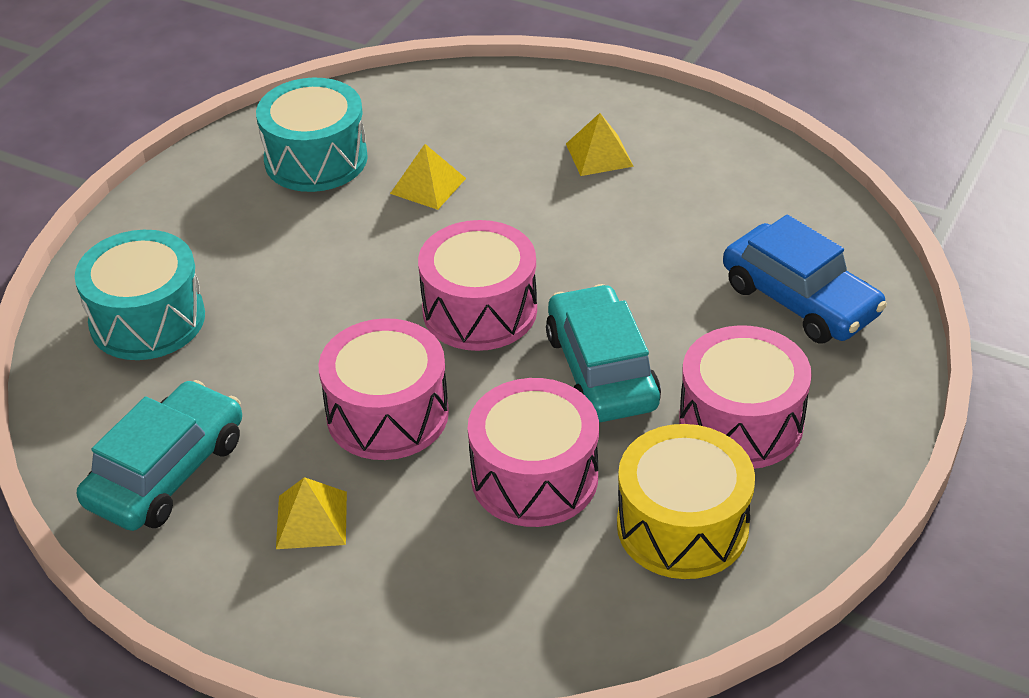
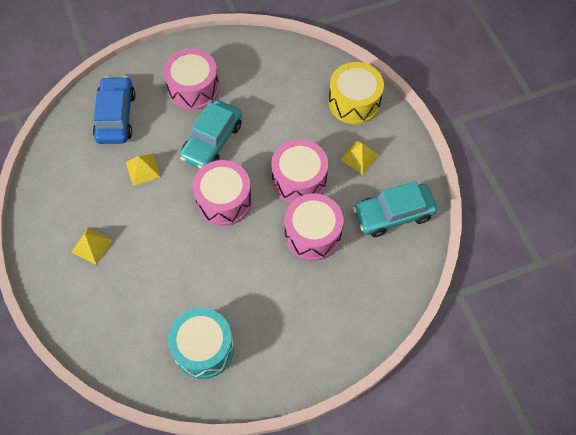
camera: 140 degrees left, 20 degrees up
(147, 319) = (350, 300): turquoise drum -> none
(428, 185) = (175, 287): yellow pyramid -> yellow pyramid (143, 169)
(534, 477) = (276, 119): pink drum -> pink drum (312, 234)
(682, 526) = (251, 70): yellow drum -> yellow drum (354, 102)

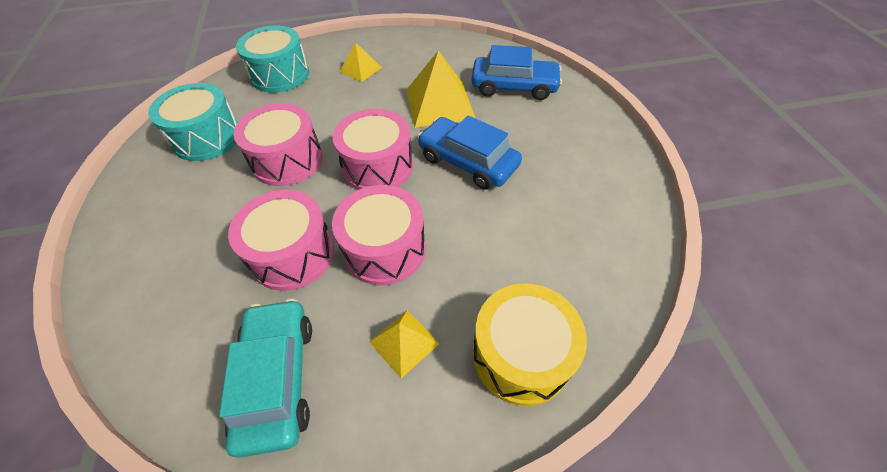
camera: 100 degrees right, 10 degrees down
(103, 320) = (280, 75): none -> turquoise drum
(143, 169) = (439, 104): yellow pyramid -> yellow pyramid, size x1.83
(193, 88) = (553, 150): pink drum -> pink drum (287, 160)
(212, 141) = (468, 162): turquoise car -> blue car

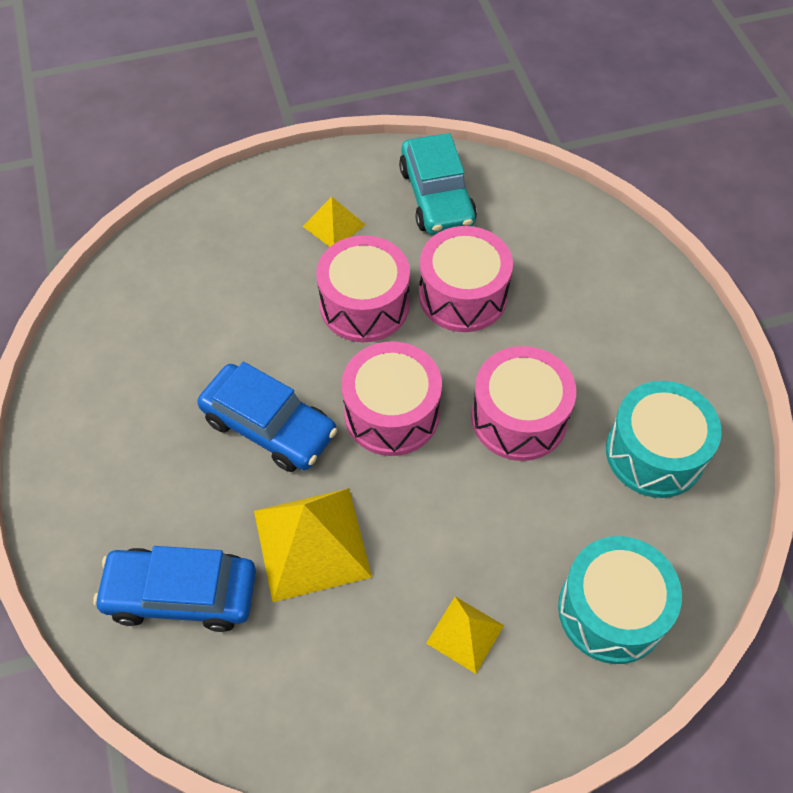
camera: 175 degrees right, 5 degrees up
(521, 355) = (231, 221): yellow drum -> none

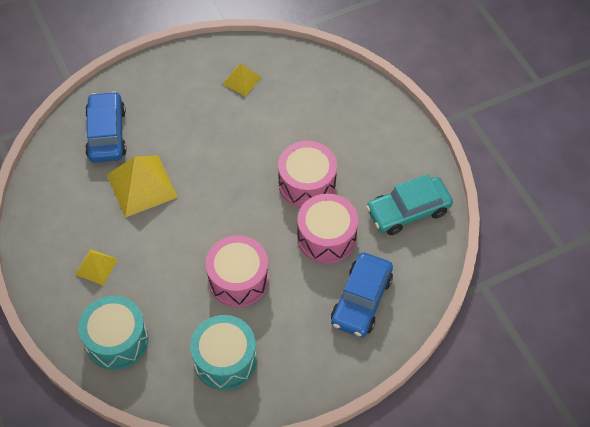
camera: 80 degrees right, 0 degrees up
(269, 426) = (211, 151): blue car -> blue car (361, 300)
(334, 225) = (367, 156): yellow pyramid -> yellow pyramid (241, 80)
(392, 413) = (230, 211): pink drum -> none

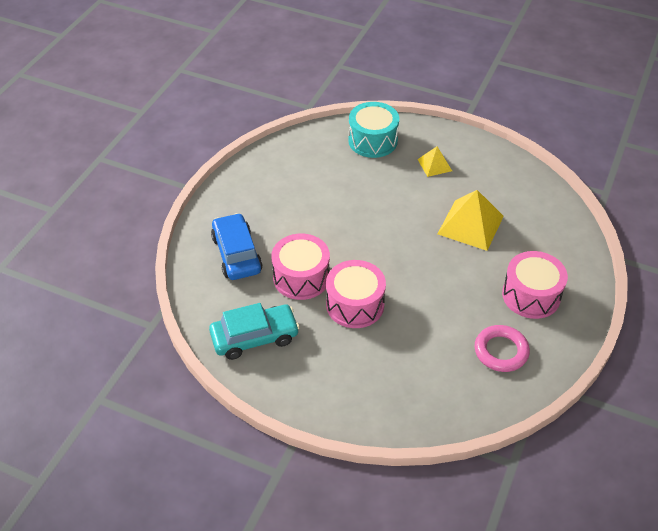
camera: 140 degrees right, 10 degrees down
(107, 134) = (541, 240): blue car -> none
(225, 359) = (295, 170): turquoise drum -> none
(238, 279) = (335, 214): pink drum -> pink drum (531, 295)
(241, 80) = (501, 351): yellow pyramid -> pink ring
(408, 211) = (255, 337): turquoise car -> turquoise car turned 45 degrees clockwise

